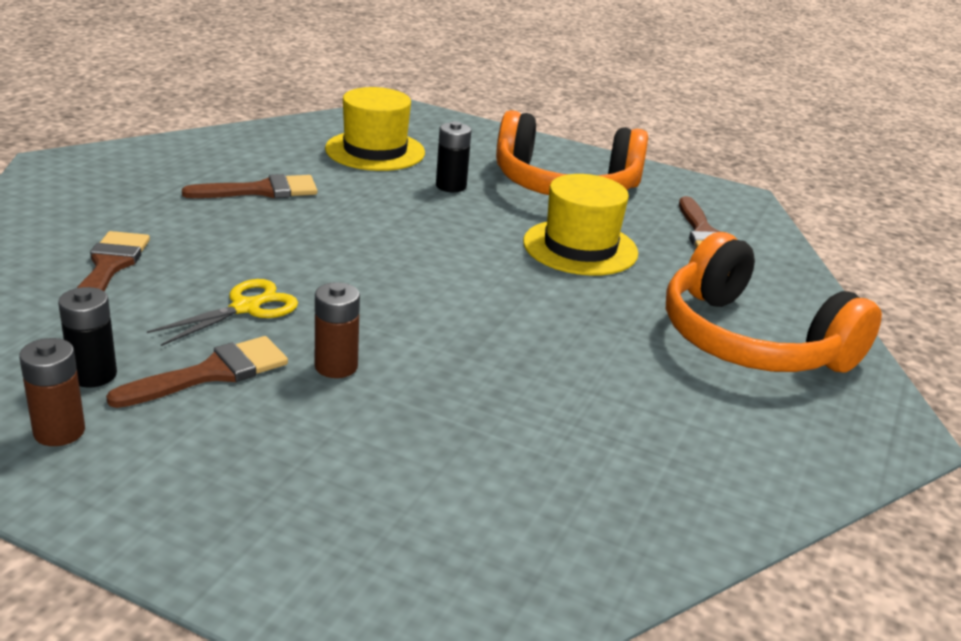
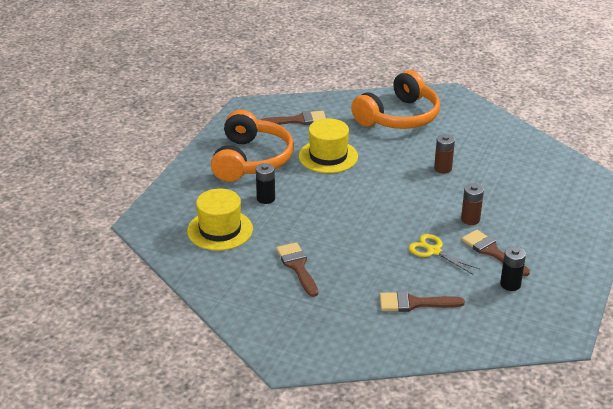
camera: 90 degrees left, 5 degrees up
(59, 432) = (552, 283): brown battery -> brown battery (443, 168)

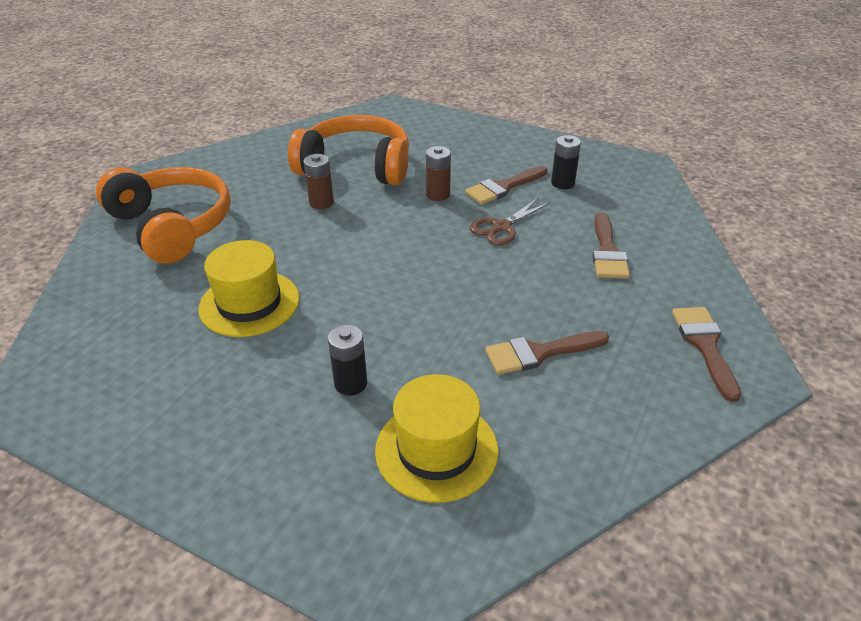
camera: 85 degrees left, 5 degrees up
(251, 160) = (221, 400): orange headphones -> orange headphones (356, 166)
(298, 120) = (118, 332): brown brush -> brown brush (704, 345)
(433, 251) = (501, 227): yellow scissors -> brown scissors

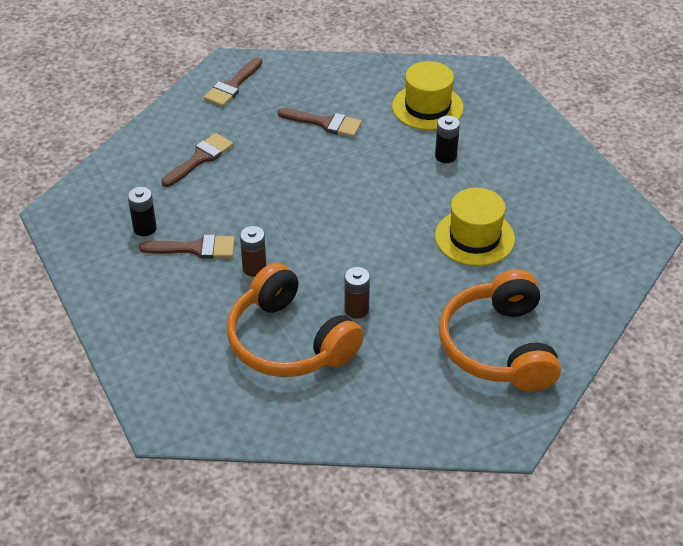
camera: 145 degrees left, 5 degrees up
(501, 227) = (244, 212): brown scissors -> none

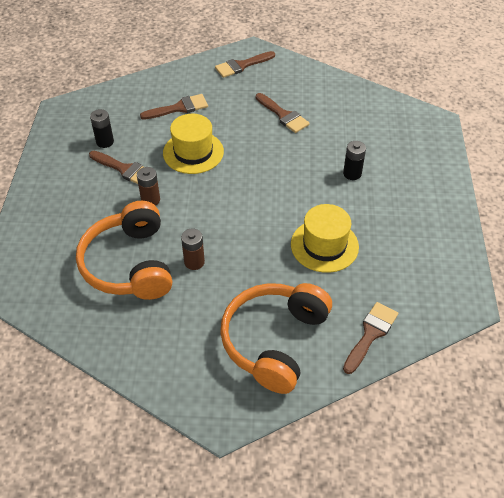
camera: 30 degrees right, 5 degrees up
(427, 107) = (367, 131): yellow hat -> yellow hat (193, 152)
(582, 299) = (370, 334): none -> brown brush

